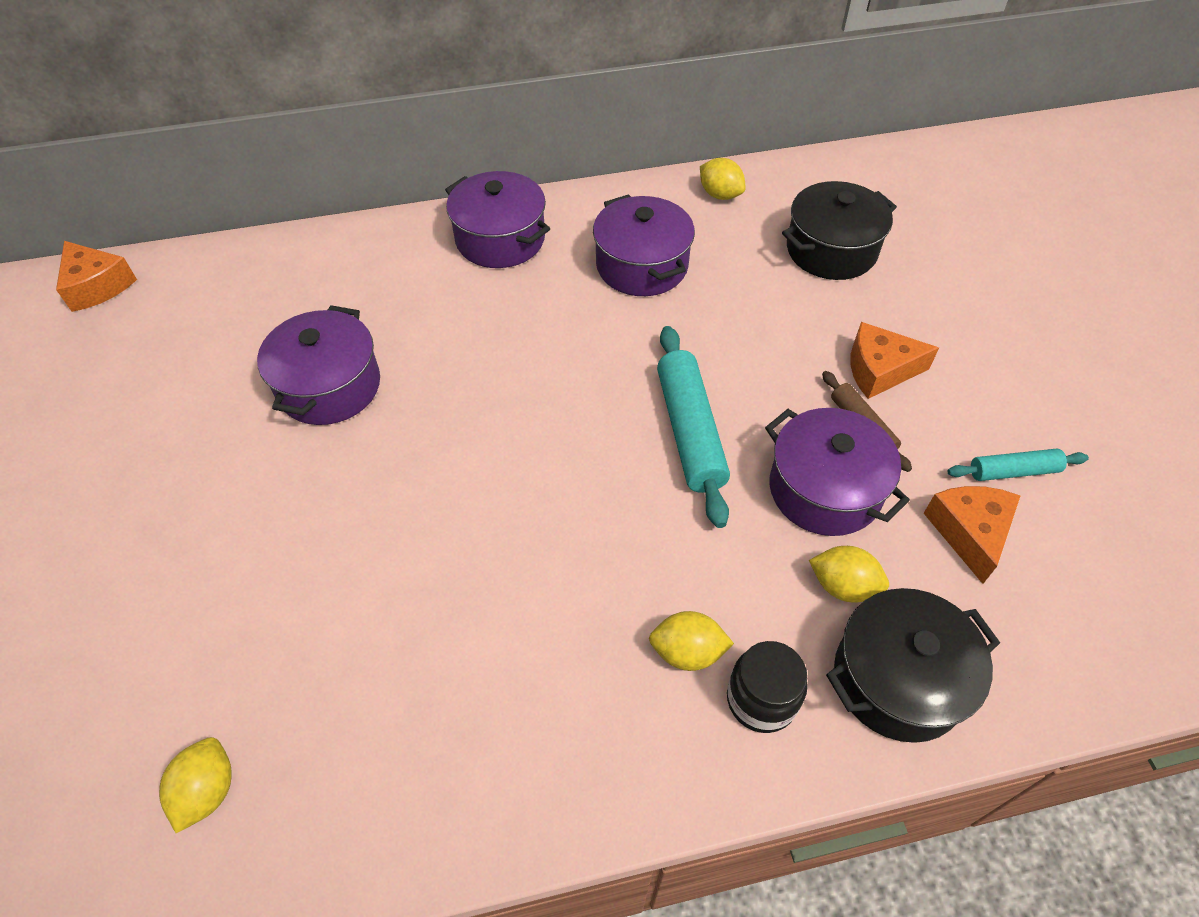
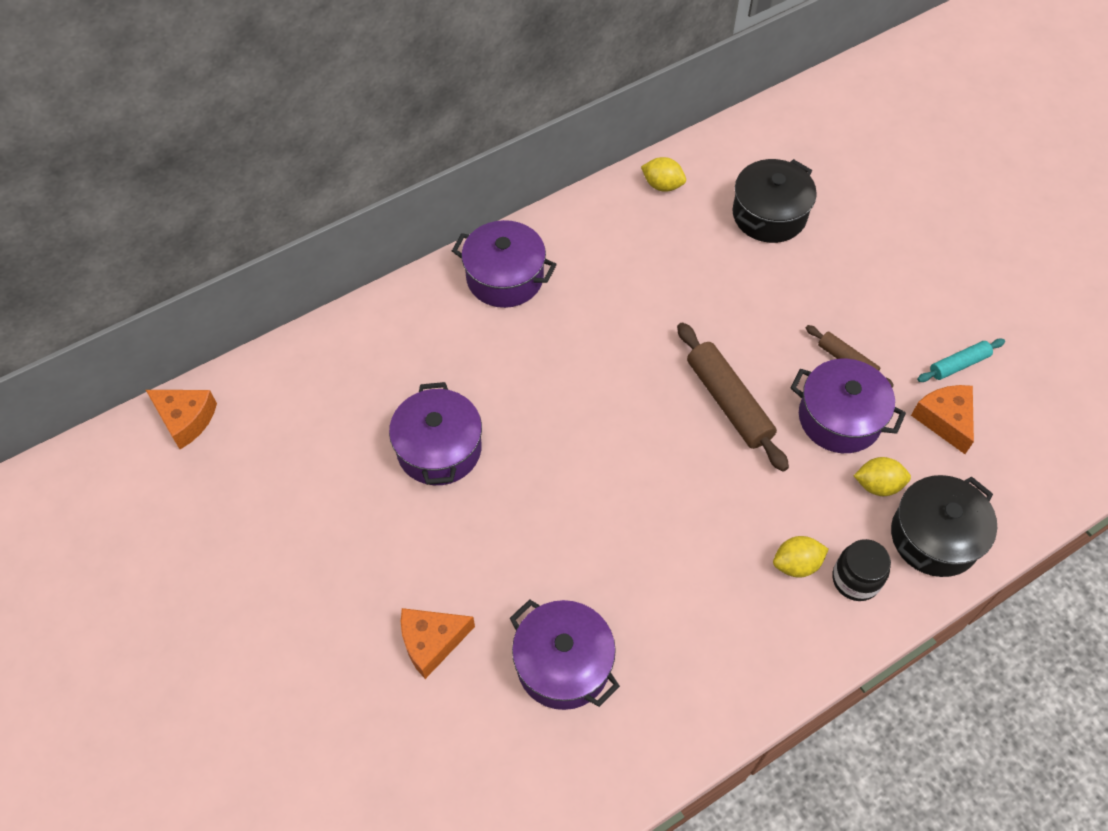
camera: 20 degrees left, 5 degrees up
(208, 790) = (528, 763): yellow lemon -> none
(642, 266) = (630, 270): purple pot -> purple pot (563, 664)
(690, 431) = (728, 402): turquoise rolling pin -> brown rolling pin
(879, 370) = (842, 311): orange cheese -> orange cheese (432, 642)

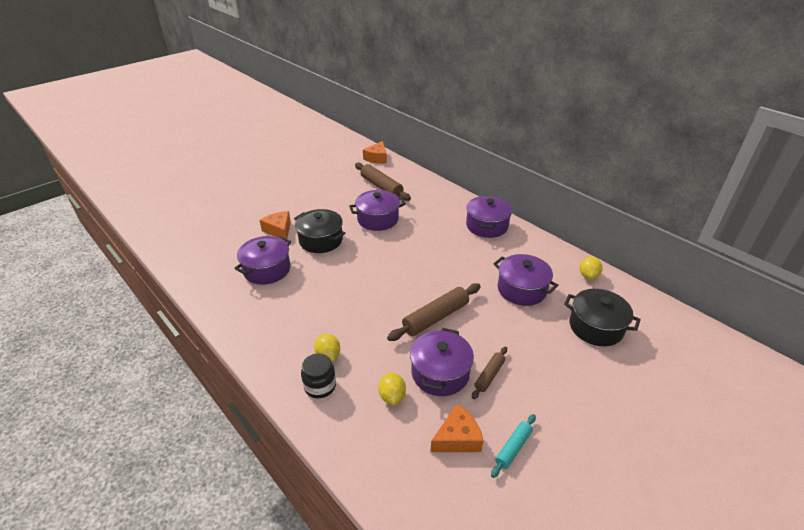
camera: 80 degrees right, 20 degrees down
(317, 427) = (381, 187): none -> brown rolling pin
(680, 275) = (521, 289): none -> purple pot
(934, 537) = (356, 431): black pot -> black pot (321, 240)
(958, 364) = (513, 448): turquoise rolling pin -> turquoise rolling pin turned 75 degrees clockwise

